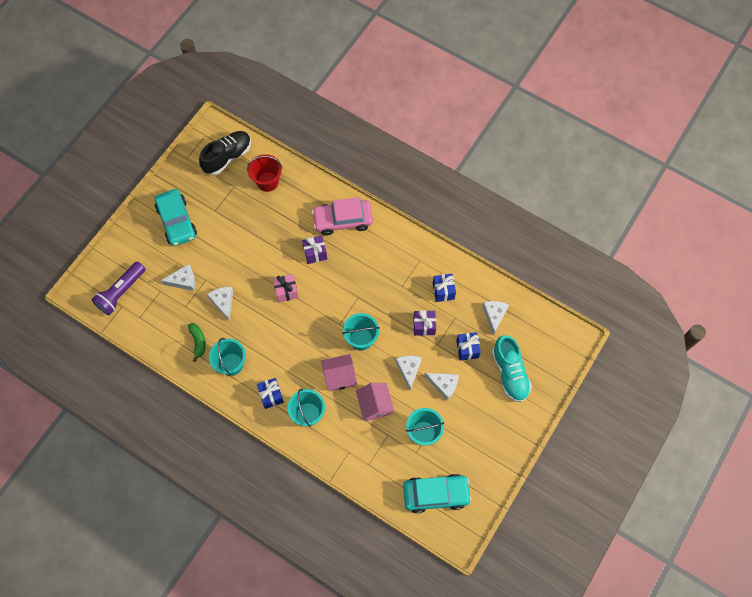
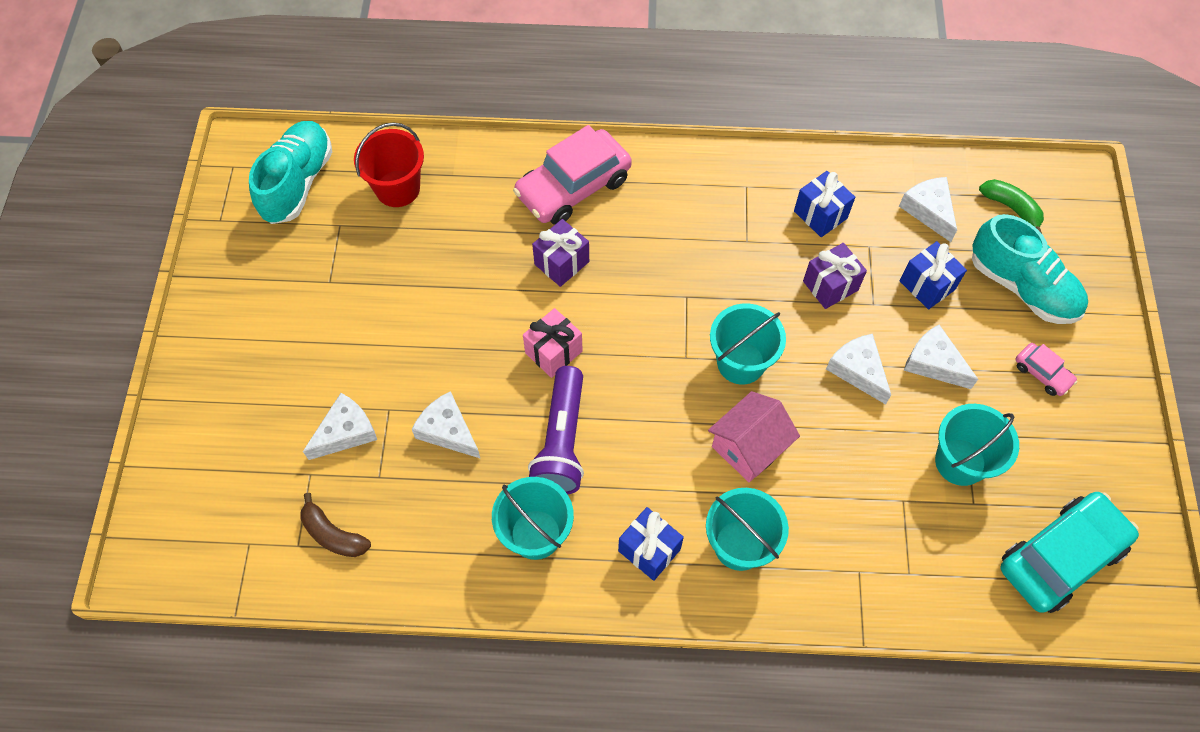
camera: 30 degrees left, 5 degrees down
(121, 292) = (232, 518): purple flashlight -> purple flashlight (562, 442)
(155, 320) = (333, 534): none -> brown banana
(177, 221) = (268, 335): turquoise car -> none
(198, 342) = (445, 528): green banana -> green banana (1011, 208)
(227, 157) = (298, 183): black shoe -> turquoise shoe
(375, 405) = (845, 462): pink house -> none
(444, 385) = (933, 363): white cheese -> white cheese turned 135 degrees counterclockwise
(488, 416) = (1042, 373): none -> pink car

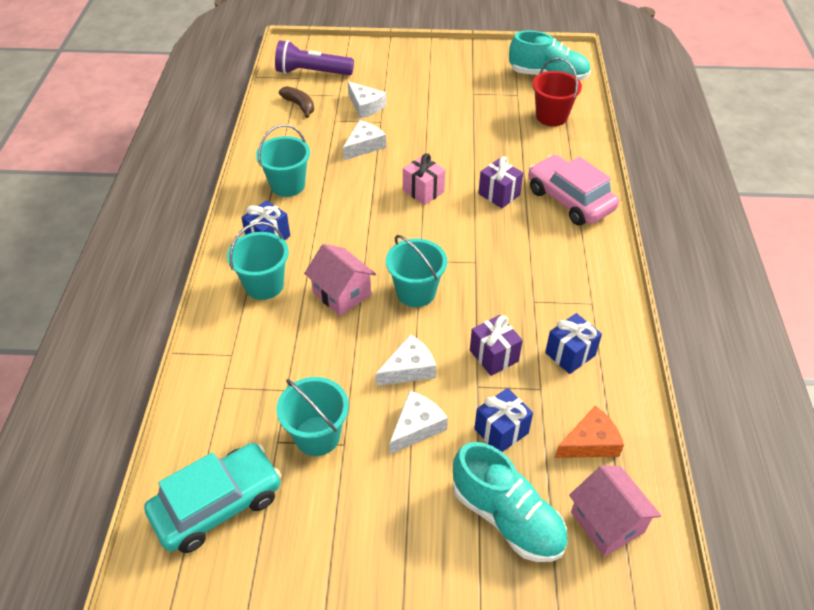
camera: 90 degrees right, 15 degrees down
(333, 534) = (299, 106): brown banana -> brown banana turned 105 degrees clockwise
(562, 442) = (353, 196): purple flashlight -> purple flashlight (311, 73)
(928, 210) = (590, 442): white cheese -> orange cheese
(1011, 208) = (607, 522): green banana -> pink house
(1022, 287) = (507, 517): turquoise shoe -> turquoise shoe turned 90 degrees counterclockwise
(1042, 373) = (406, 520): pink car -> none
(1060, 557) = (217, 504): turquoise car -> turquoise car turned 90 degrees counterclockwise

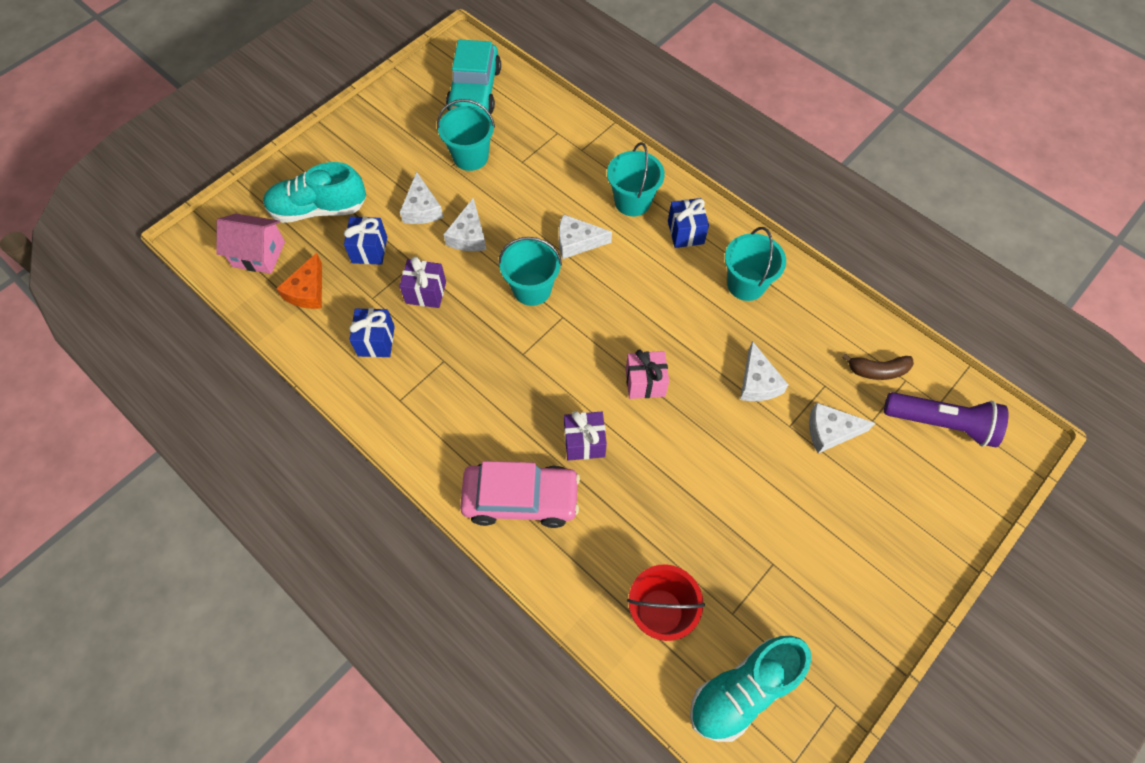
camera: 130 degrees right, 15 degrees up
(311, 73) = (941, 423): purple flashlight -> purple flashlight turned 60 degrees clockwise
(342, 294) = (577, 242): pink house -> white cheese

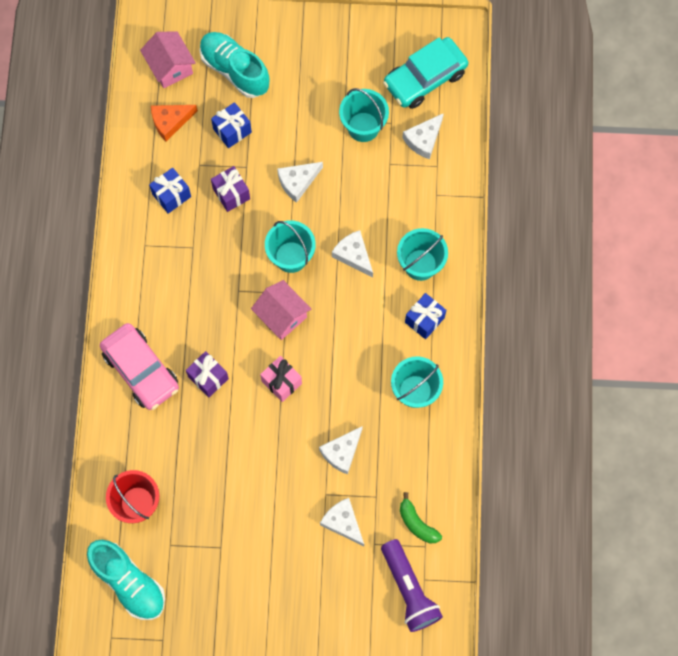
camera: 50 degrees right, 10 degrees up
(422, 209) = (292, 134): white cheese -> white cheese (423, 139)
(580, 336) = (282, 316): none -> pink house
(743, 690) = (129, 582): turquoise shoe -> turquoise shoe turned 150 degrees counterclockwise
(877, 370) = (417, 523): brown banana -> green banana

